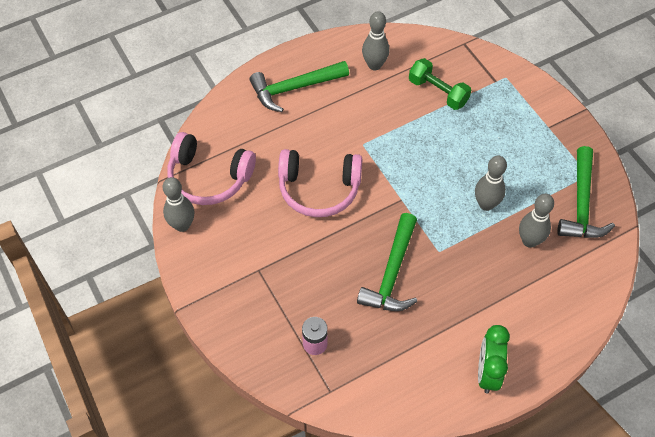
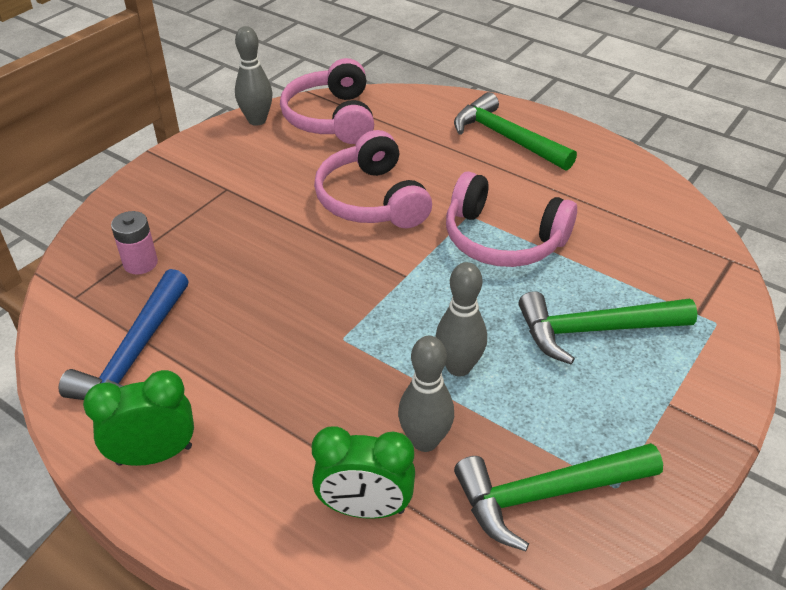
camera: 65 degrees right, 15 degrees down
(374, 65) = (604, 188): grey bowling pin -> none
(392, 273) = (279, 301): green hammer -> green hammer (594, 330)
(394, 137) = (503, 239): none -> pink headphones
(403, 365) = (135, 355): none -> blue hammer
(438, 92) = (617, 258): green dumbbell -> none
(561, 283) = (365, 508): none -> green clock

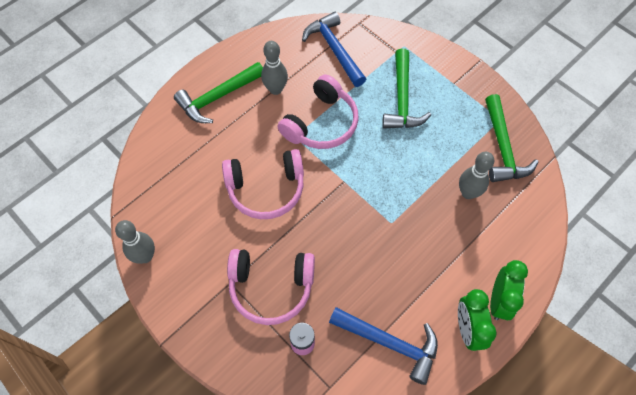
camera: 80 degrees left, 20 degrees up
(331, 118) = (159, 202): pink headphones -> pink headphones (271, 287)
(365, 508) = (506, 226): green clock -> green clock (499, 301)
(458, 367) = (420, 168): grey bowling pin -> grey bowling pin (275, 89)
(655, 237) = (334, 49): none -> blue hammer

